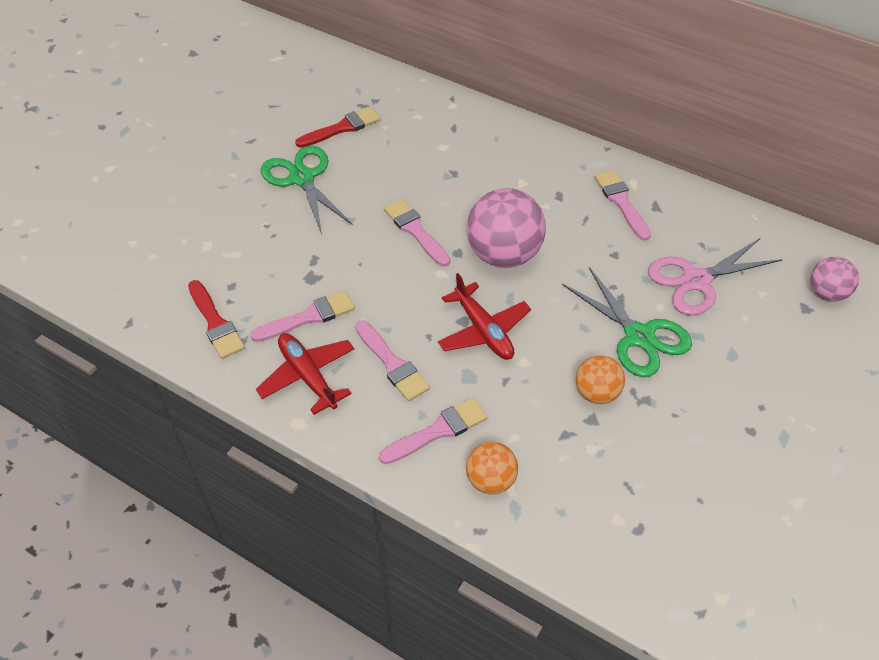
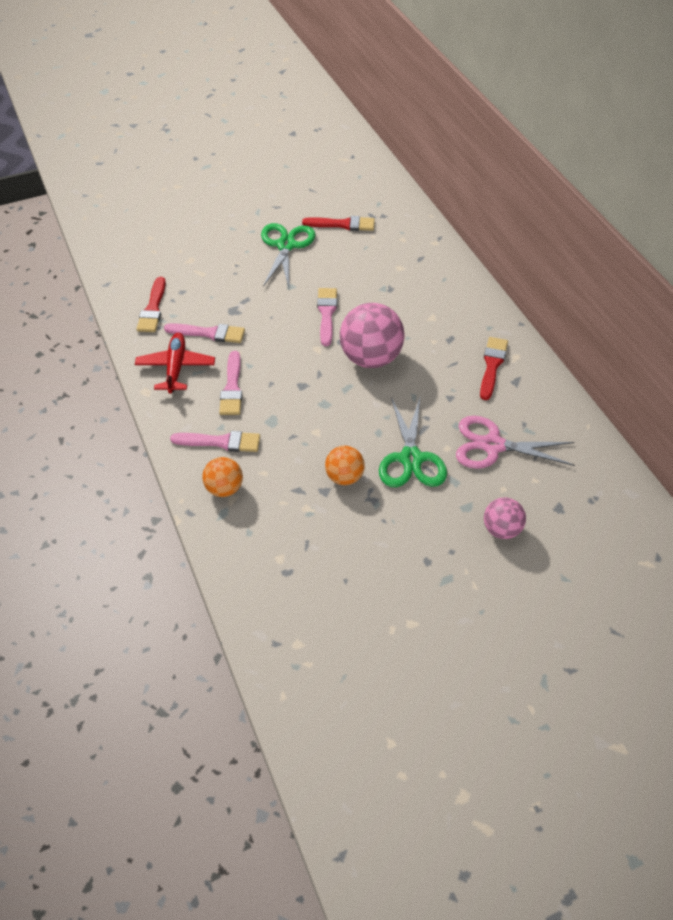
camera: 35 degrees right, 0 degrees up
(483, 330) = (309, 398): red plane -> none
(621, 202) = (492, 365): pink brush -> red brush
(826, 293) = (587, 507): pink ball -> pink ball (501, 529)

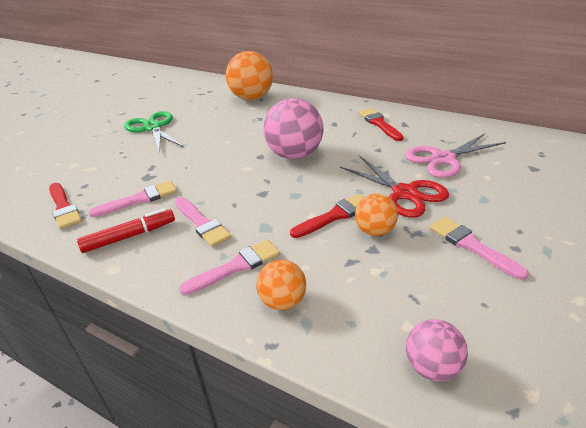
camera: 35 degrees left, 15 degrees down
(176, 368) = (129, 236): red plane -> red marker
(327, 314) = (230, 147): pink brush -> pink brush (472, 246)
(343, 224) = (185, 104): red brush -> red brush (335, 216)
(411, 458) = (404, 193): green scissors -> red scissors
(412, 252) = (252, 98): none -> orange ball
(501, 529) = (525, 198): pink ball -> pink ball (432, 366)

